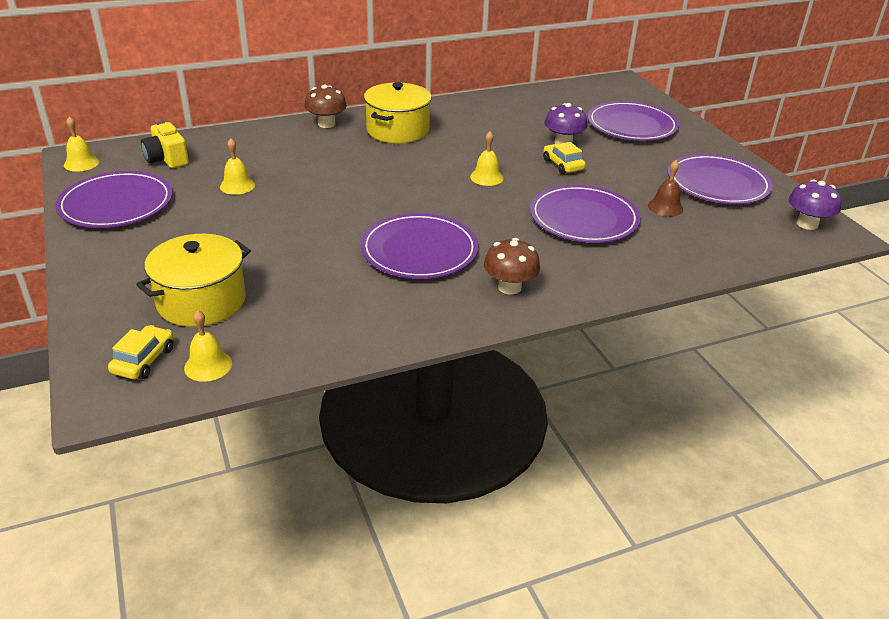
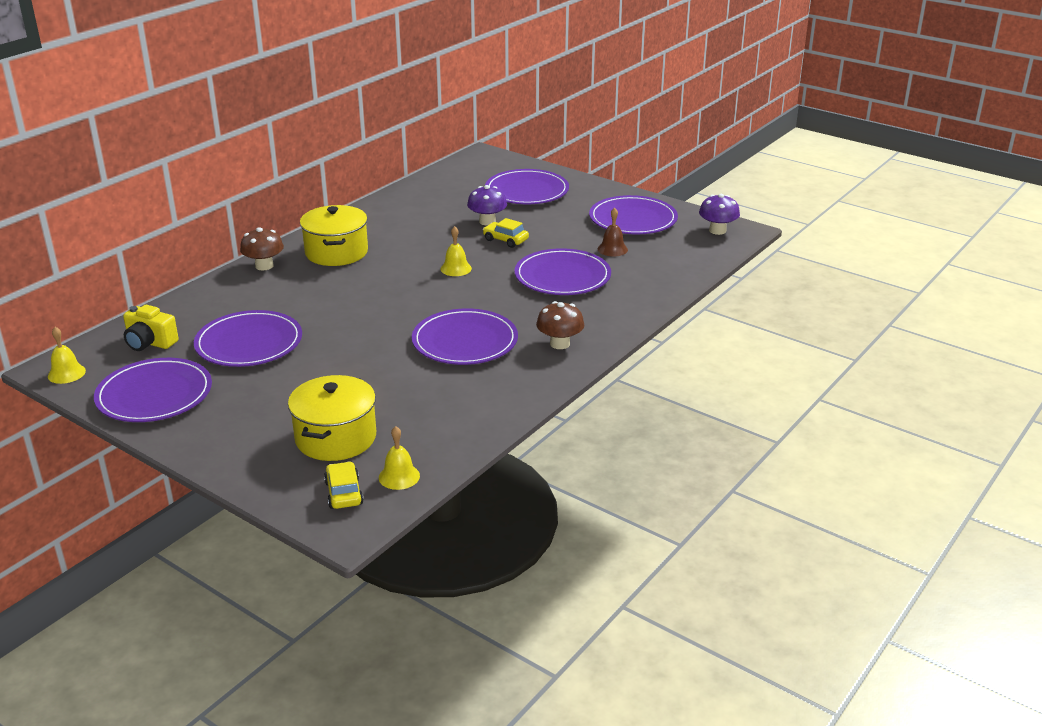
camera: 30 degrees left, 5 degrees down
(237, 186) = (249, 343): yellow bell -> purple plate

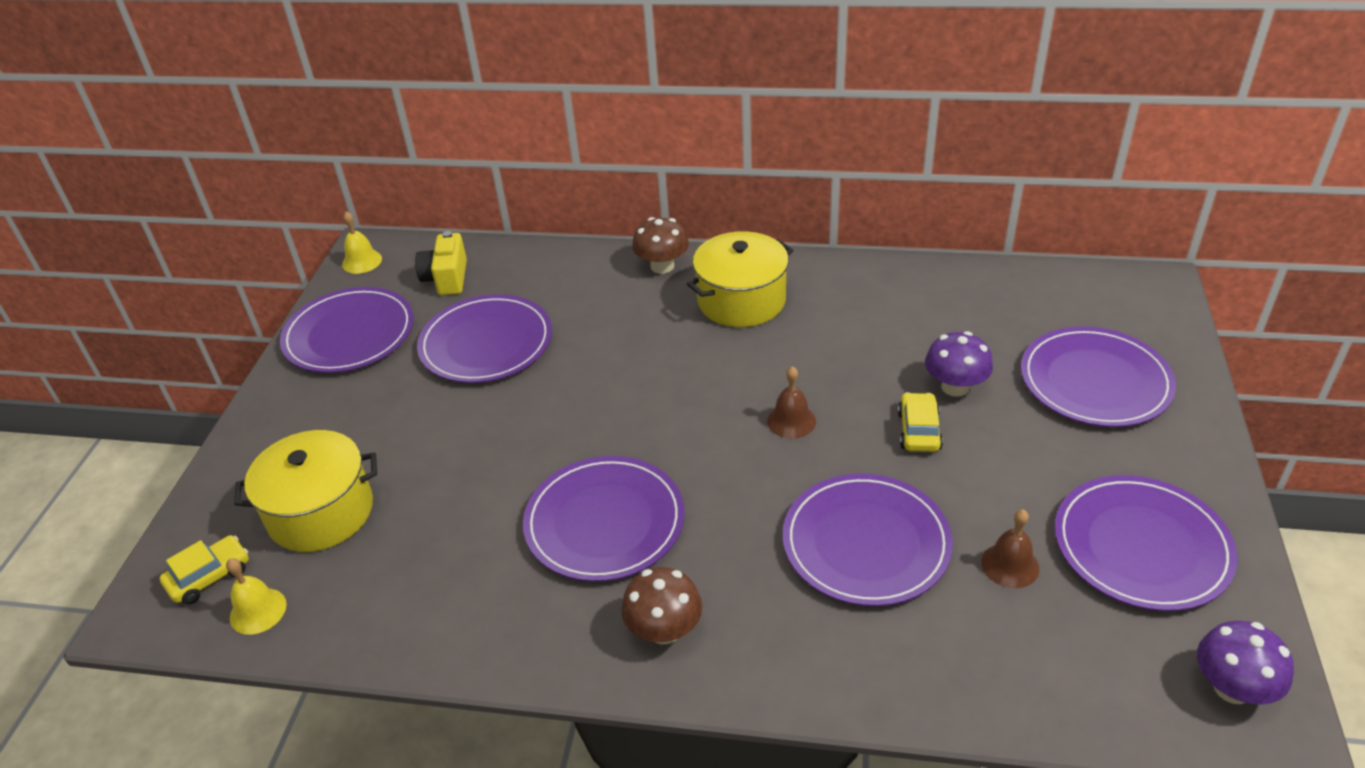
camera: 65 degrees right, 10 degrees up
(456, 268) = (791, 421): yellow bell -> brown bell

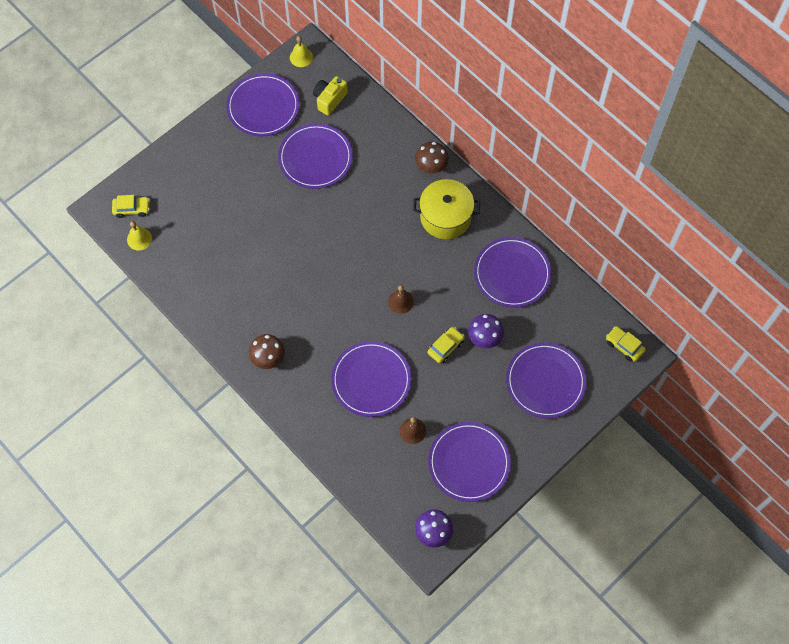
camera: 35 degrees right, 25 degrees up
(321, 512) = (188, 207): yellow pot -> none
(604, 522) = (286, 294): purple plate -> purple plate (512, 274)
(1126, 288) = (624, 346): none -> yellow car

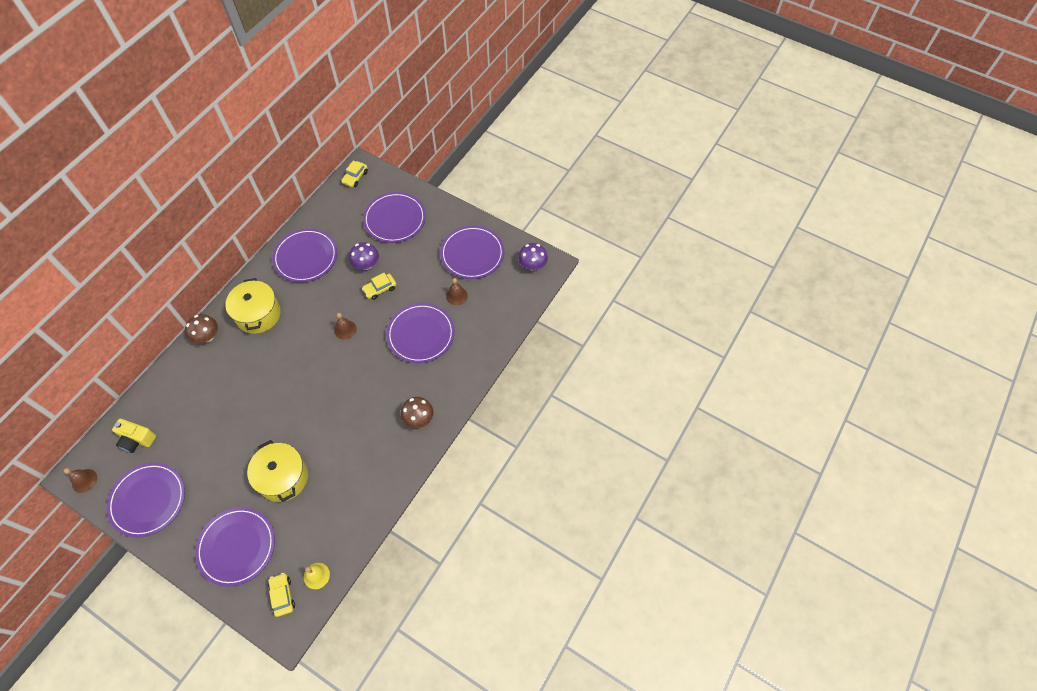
camera: 105 degrees left, 5 degrees down
(246, 221) = (283, 477): none -> yellow pot
(301, 57) = (84, 480): yellow bell -> brown bell
(315, 158) = (206, 434): purple plate -> purple plate (236, 547)
(445, 347) = (380, 289): yellow car -> yellow car turned 60 degrees counterclockwise

